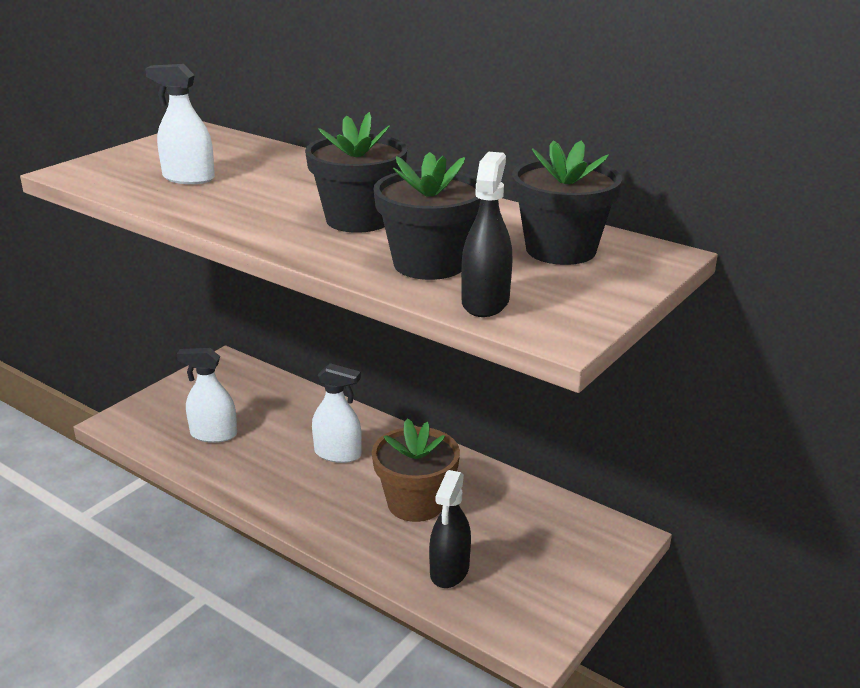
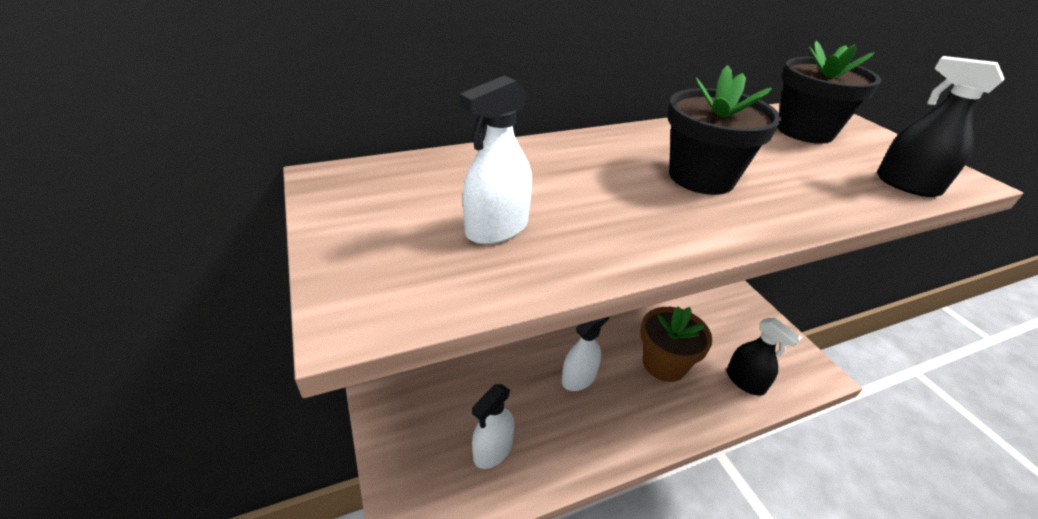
camera: 60 degrees left, 10 degrees up
(429, 264) = (821, 180): black flower pot -> none

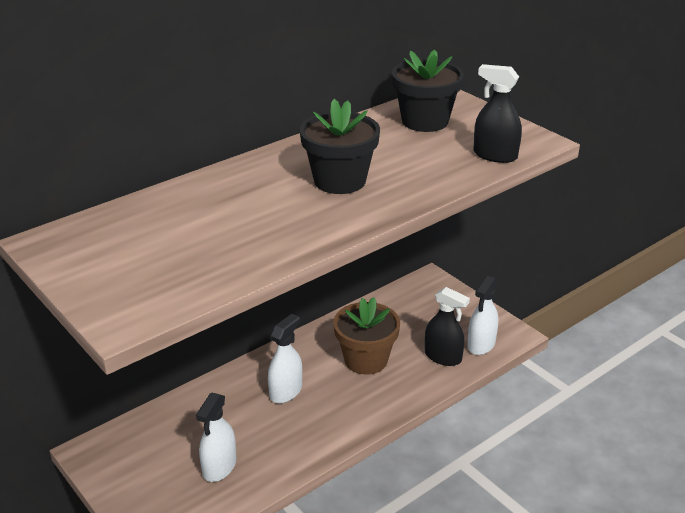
camera: 15 degrees left, 5 degrees down
(497, 229) = (193, 251): white spray bottle -> white spray bottle (481, 344)

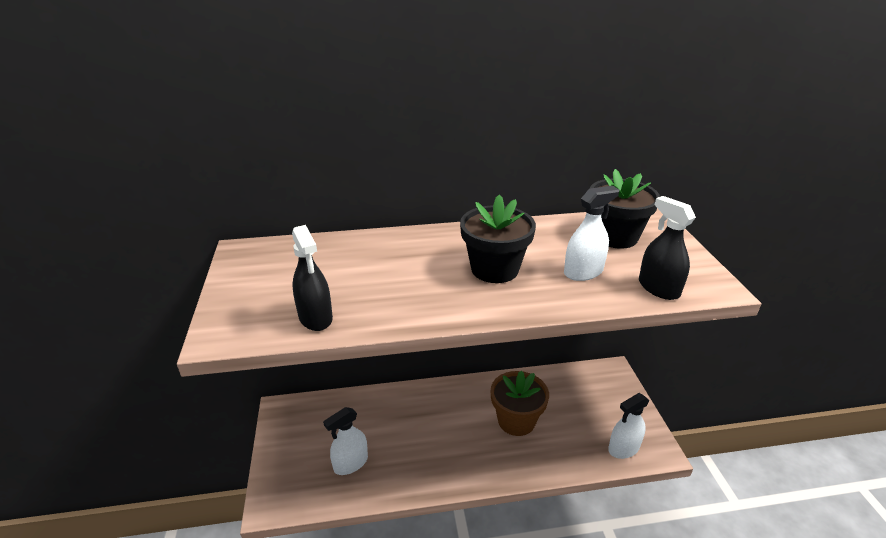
camera: 30 degrees right, 0 degrees up
(286, 391) = (438, 421): white spray bottle -> white spray bottle (583, 272)
(443, 357) = (582, 445): black spray bottle -> black spray bottle (315, 317)

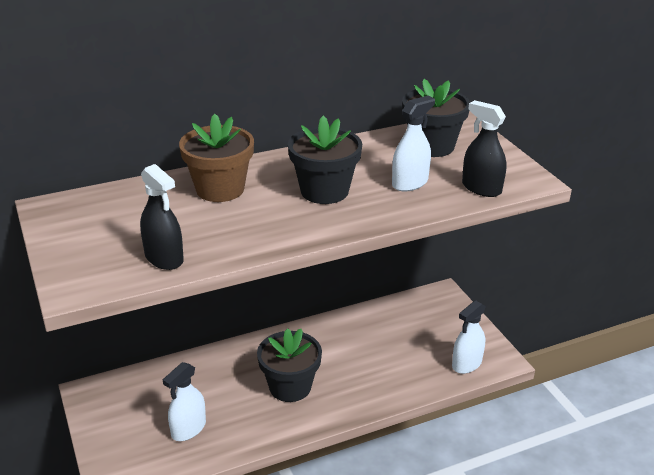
camera: 15 degrees left, 0 degrees up
(451, 439) = (290, 387): none -> black flower pot
(516, 421) = (354, 358): brown flower pot -> brown flower pot (220, 189)

